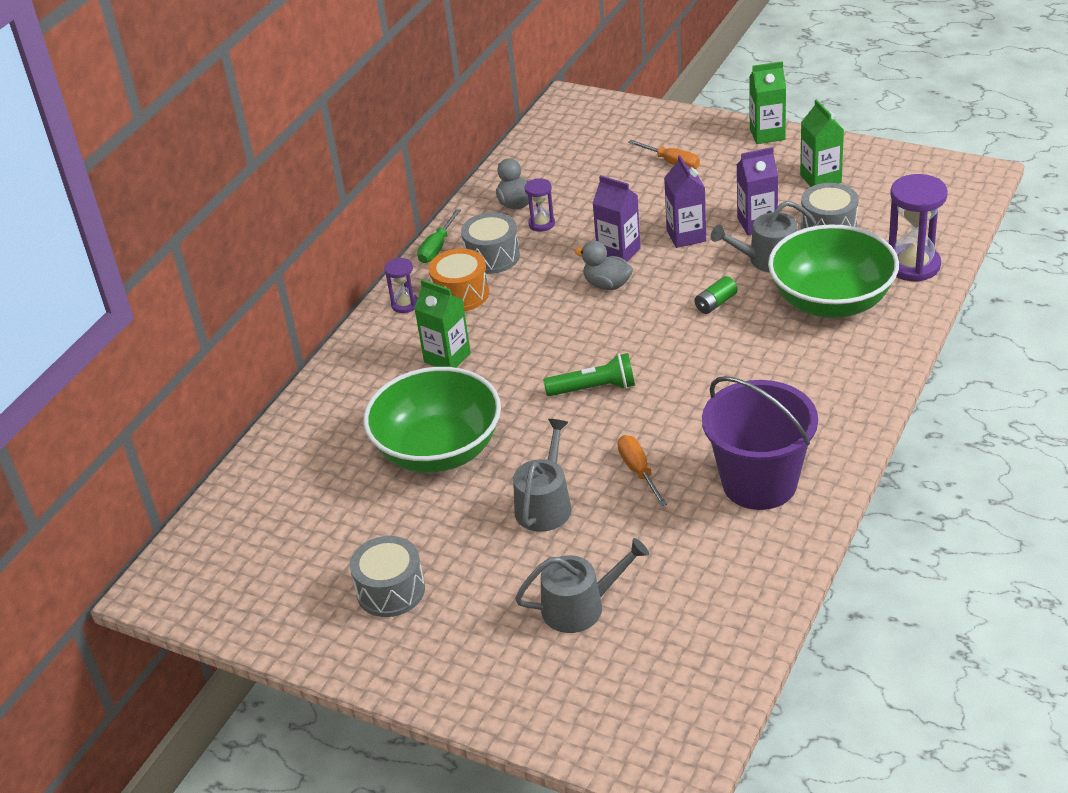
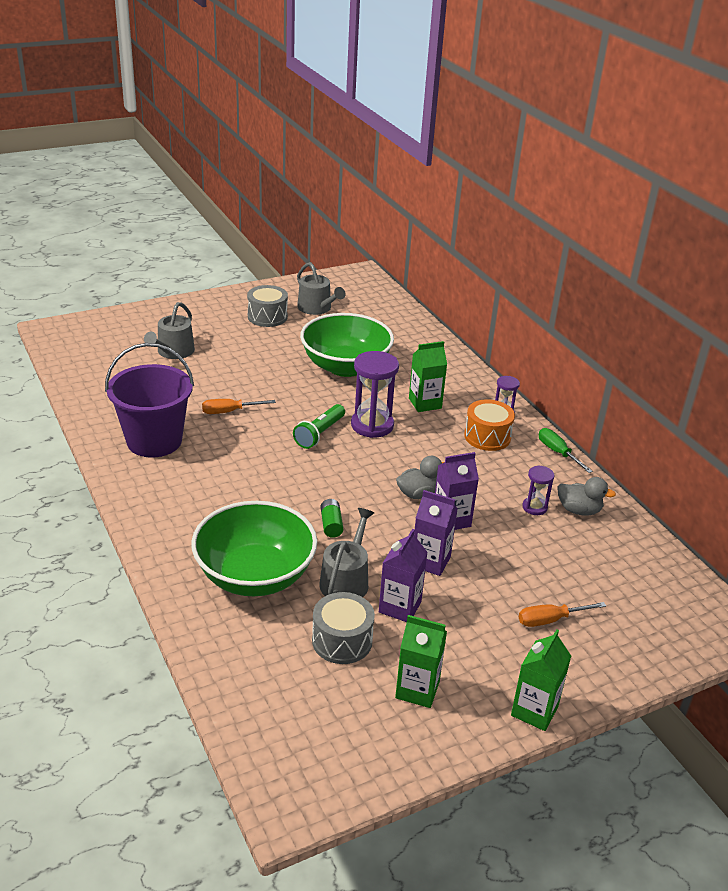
camera: 120 degrees right, 5 degrees down
(492, 257) = (517, 467): grey drum -> none
(545, 504) = (254, 375): grey watering can -> grey watering can (317, 308)
(638, 471) = (229, 411): orange screwdriver -> orange screwdriver turned 150 degrees clockwise
(913, 265) = (231, 648): purple hourglass -> purple hourglass (372, 425)

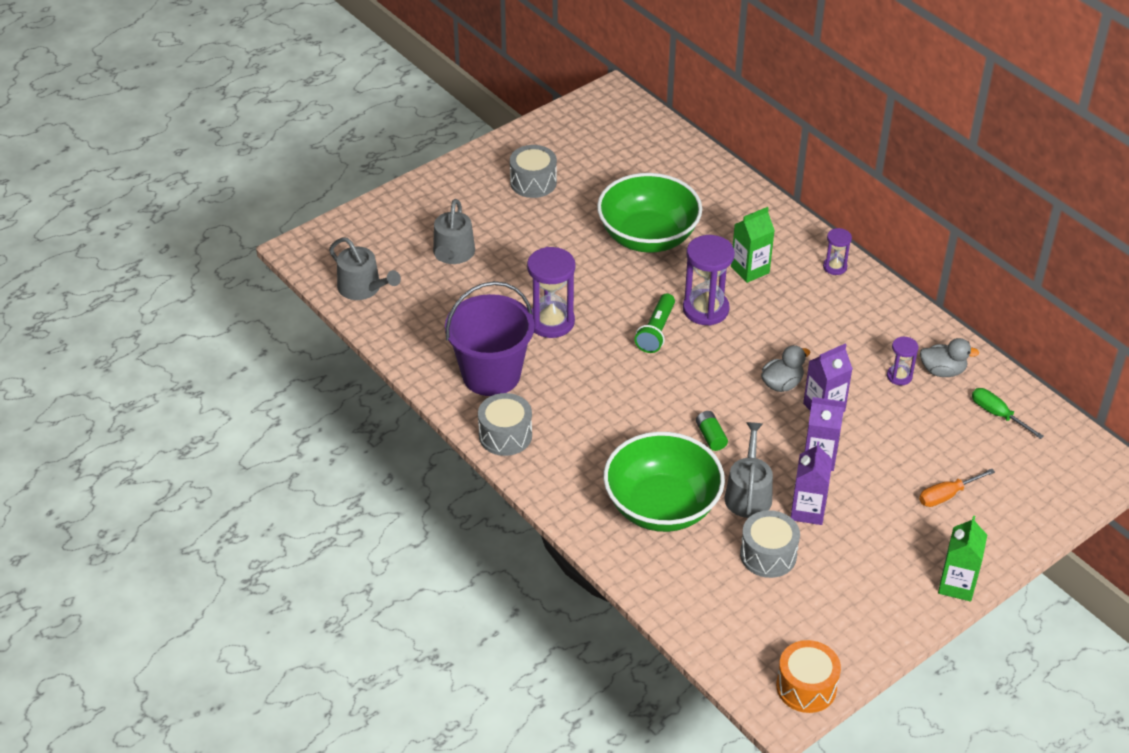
camera: 10 degrees left, 10 degrees up
(139, 489) = (505, 435): none -> grey drum
(229, 411) = (551, 322): orange screwdriver -> purple hourglass
(317, 308) = (583, 159): grey watering can -> grey watering can (363, 288)
(417, 690) = (851, 587): green carton -> none
(487, 436) = (827, 300): orange drum -> orange drum (806, 687)
(558, 452) = (904, 305): green screwdriver -> green screwdriver (997, 414)

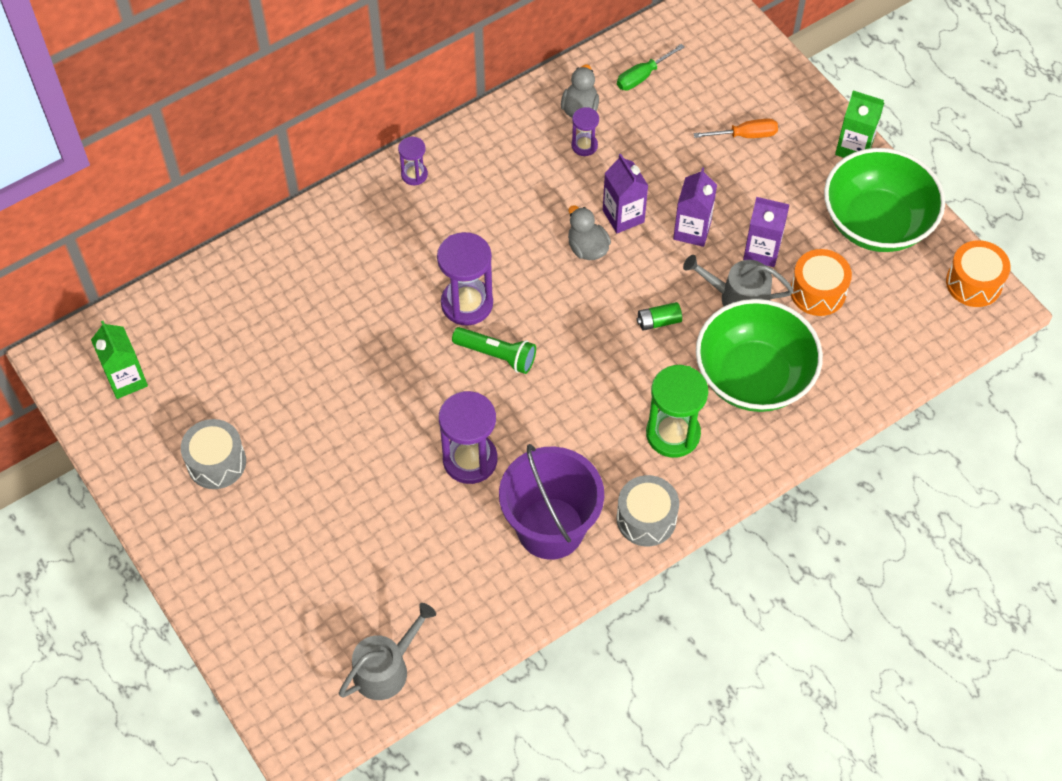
camera: 85 degrees left, 15 degrees up
(453, 254) = (337, 561): grey watering can -> none
(592, 450) = (673, 434): none -> green hourglass
(648, 237) = (338, 347): green bowl -> green bowl (876, 223)
(750, 270) = (408, 253): green carton -> green carton (126, 380)
(768, 555) = (818, 292): grey drum -> orange drum
(947, 495) = (745, 135): orange screwdriver -> orange screwdriver turned 75 degrees counterclockwise

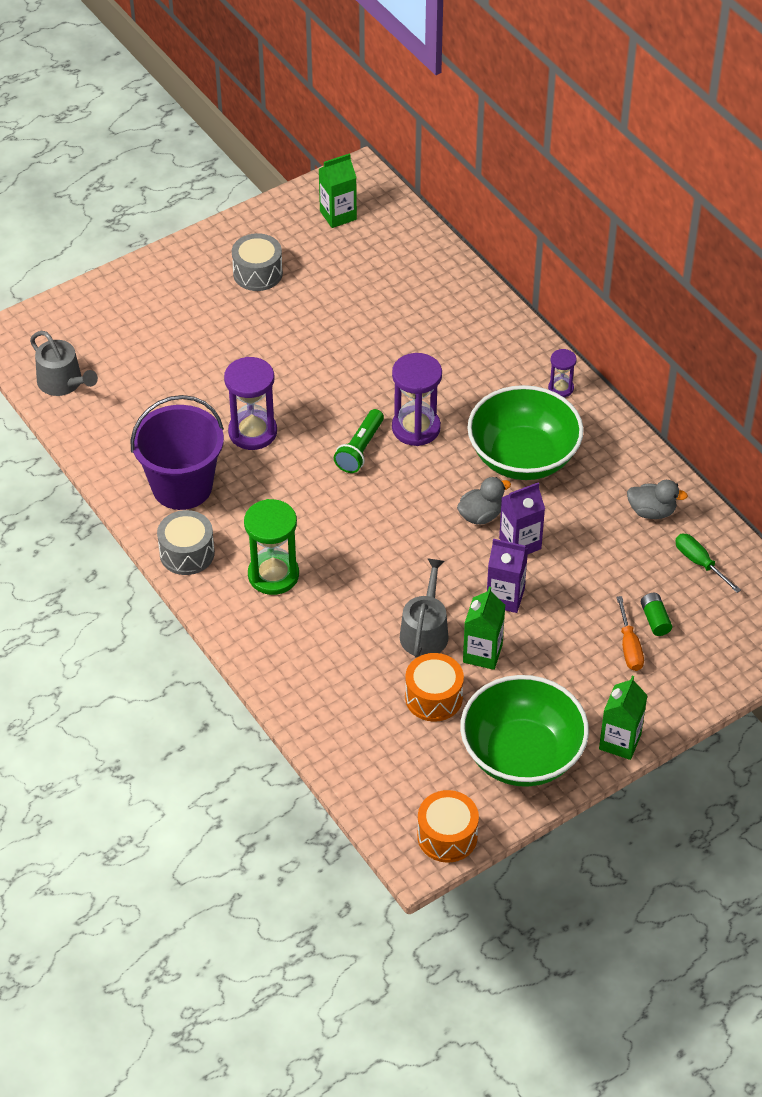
camera: 90 degrees right, 10 degrees down
(584, 145) = (605, 514): purple hourglass -> none
(658, 321) = (397, 568): green battery -> green battery (655, 619)
(753, 376) = (334, 639): green bowl -> green bowl (523, 457)
(762, 251) = (482, 653): purple carton -> green carton

